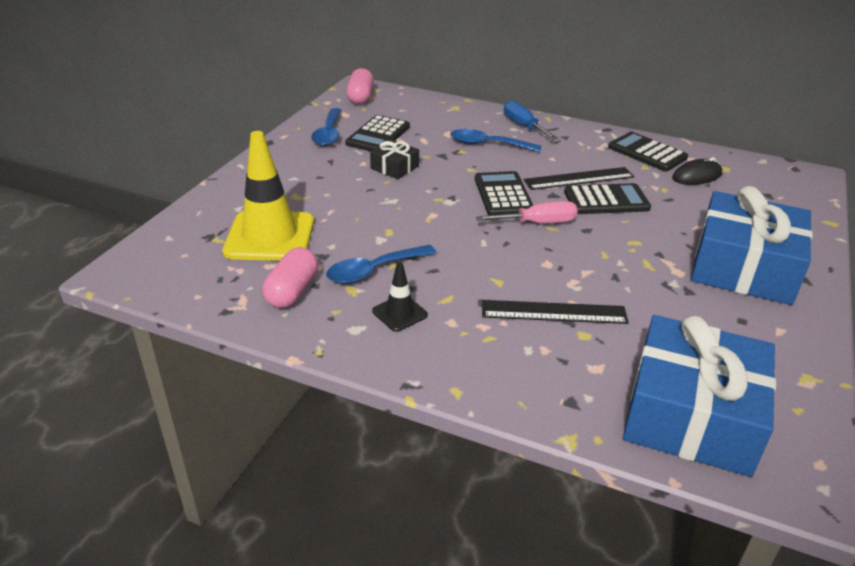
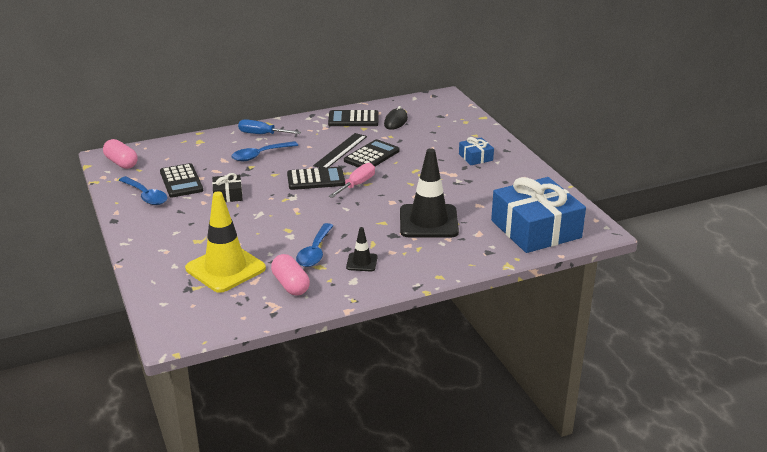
camera: 45 degrees left, 5 degrees down
(503, 195) = (316, 179): black calculator -> black calculator turned 135 degrees clockwise
(554, 312) = (428, 221): black ruler -> black traffic cone
(744, 267) = (475, 157): blue gift -> blue gift, size x0.44

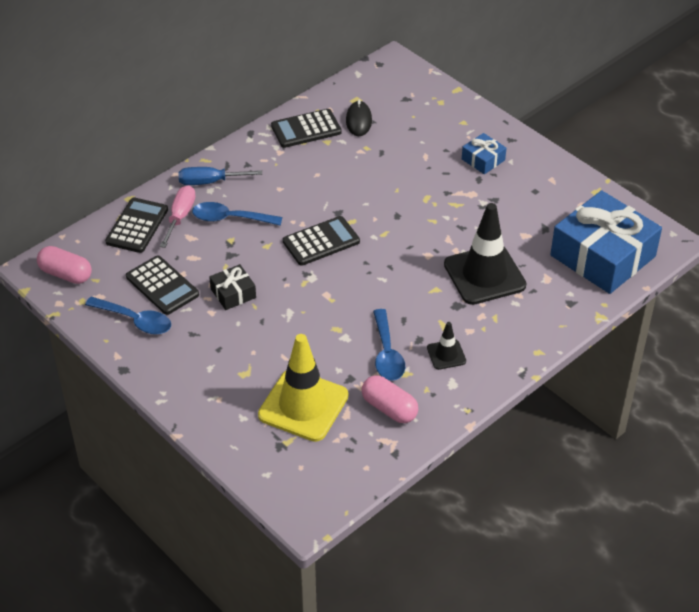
camera: 20 degrees left, 15 degrees up
(260, 155) = (230, 218): blue spoon -> blue spoon turned 60 degrees clockwise
(341, 151) = (322, 187): black ruler -> none
(357, 185) = (373, 238): pink screwdriver -> pink screwdriver (180, 216)
(372, 156) = (363, 187): black calculator -> black calculator (137, 226)

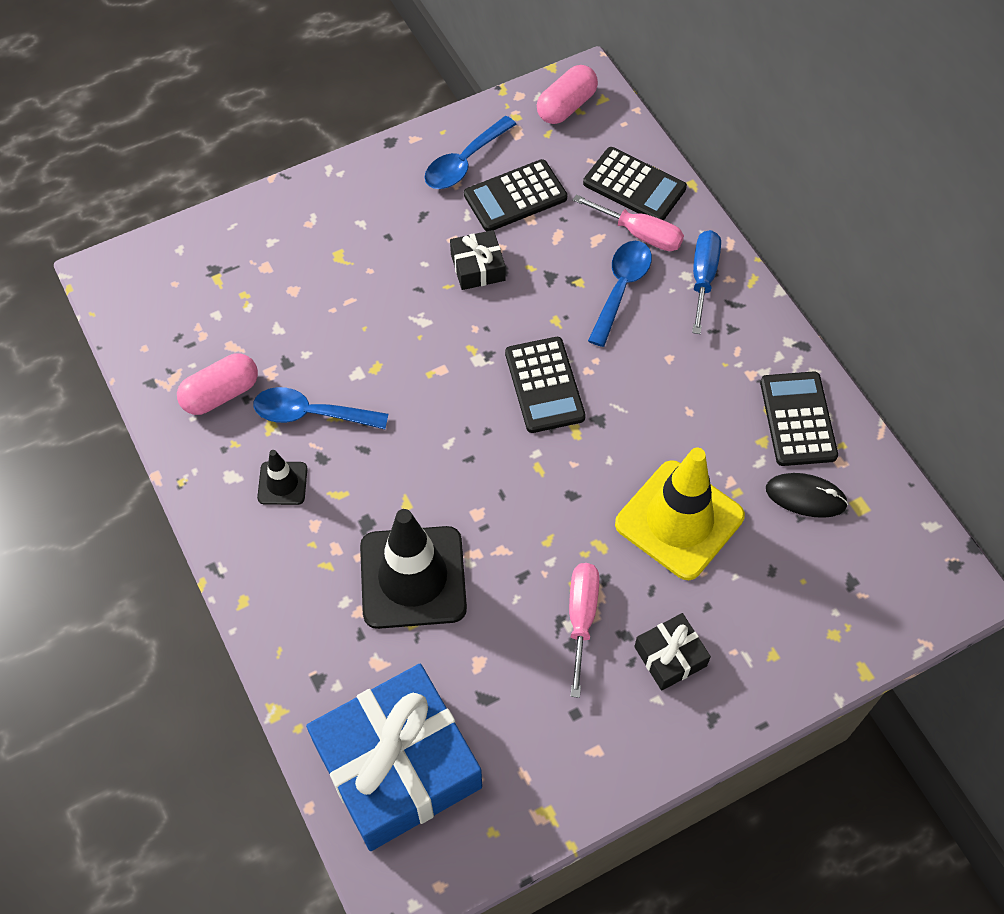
camera: 105 degrees right, 15 degrees up
(303, 405) = (263, 304): yellow traffic cone -> yellow traffic cone (679, 520)
(476, 198) = (581, 618): none -> pink screwdriver
(483, 160) = (670, 656): blue gift -> black gift

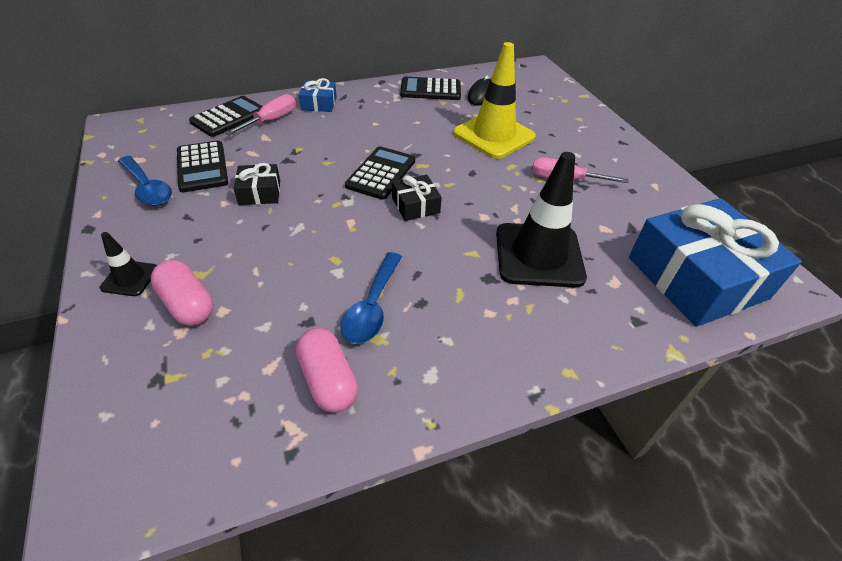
camera: 85 degrees left, 15 degrees down
(282, 483) = (444, 333): black traffic cone -> black traffic cone (130, 278)
(544, 385) = (381, 173): black calculator -> black calculator turned 60 degrees counterclockwise
(566, 106) = (133, 134): pink capsule -> pink capsule (187, 304)
(621, 288) = (312, 133): blue spoon -> none
(670, 656) = (586, 150): black gift -> black gift (415, 205)
(703, 278) = (319, 104): blue screwdriver -> blue gift

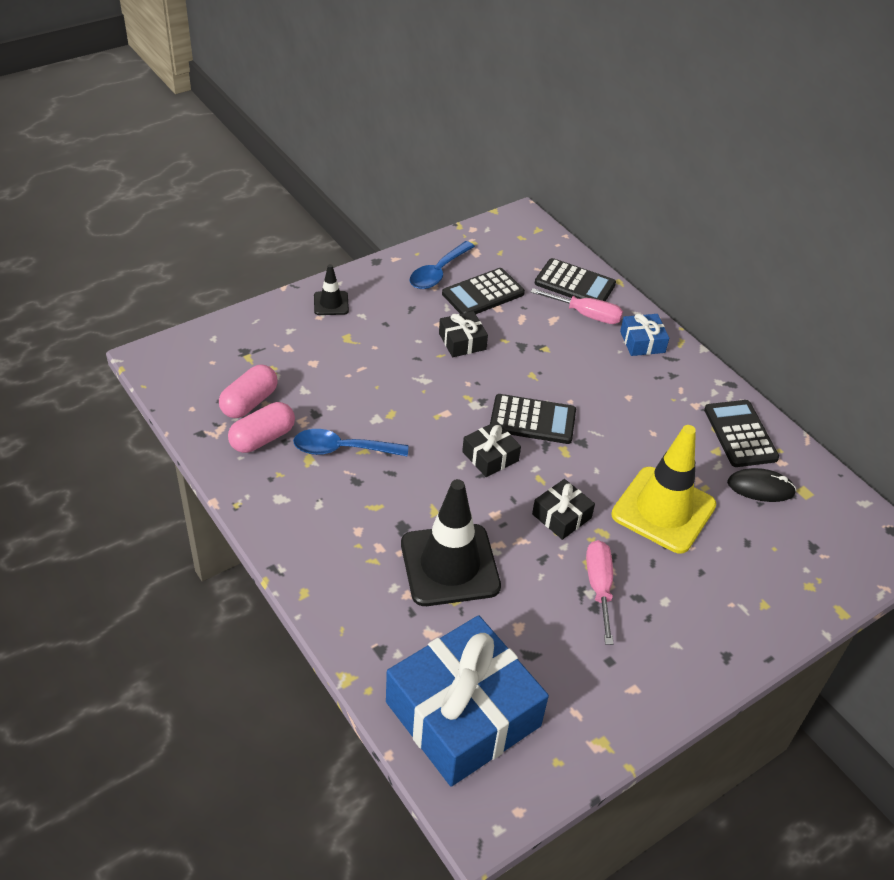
camera: 75 degrees right, 0 degrees up
(187, 304) = (314, 342): pink capsule -> pink capsule (249, 402)
(492, 182) = (561, 516): none -> black gift

